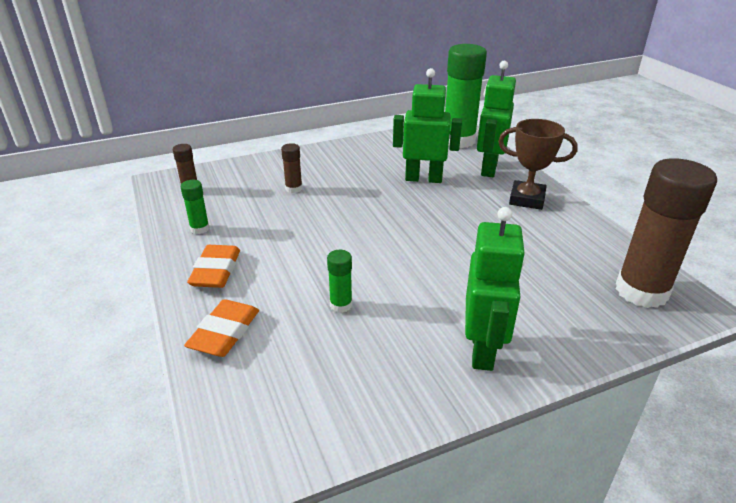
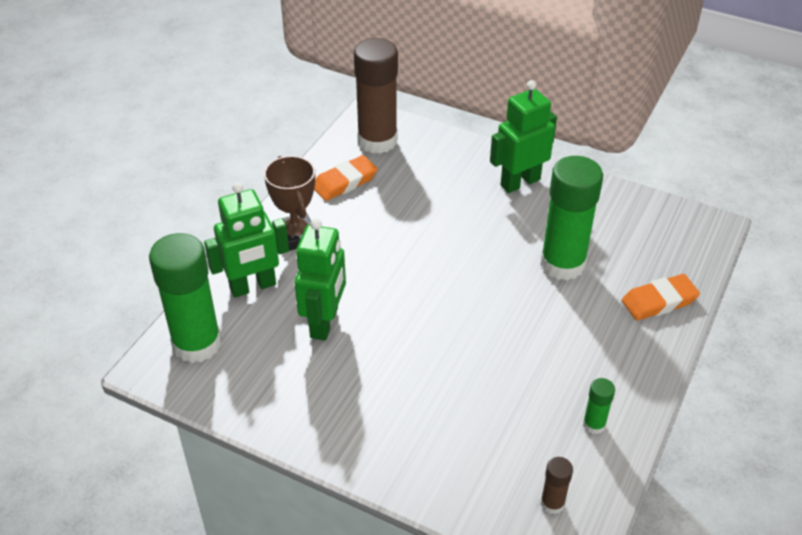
camera: 130 degrees left, 10 degrees up
(216, 271) = (621, 360): orange eraser -> orange eraser (345, 182)
(294, 189) = (452, 411): brown glue stick -> none
(341, 305) = (562, 264): green glue stick -> green glue stick, size x2.29
(423, 179) = (325, 323): green robot -> green robot turned 135 degrees counterclockwise

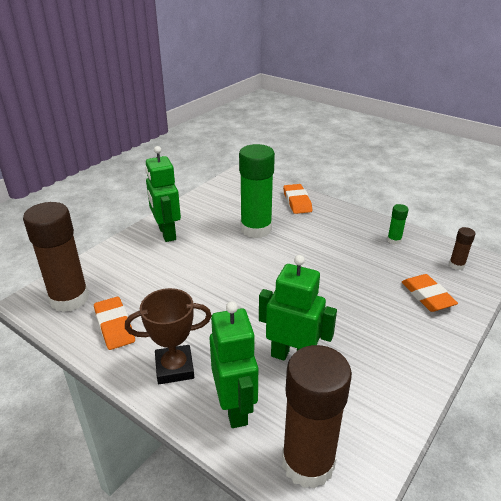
camera: 80 degrees left, 10 degrees down
(197, 344) = (308, 463): green glue stick -> brown glue stick
(463, 457) = (427, 296): none -> orange eraser

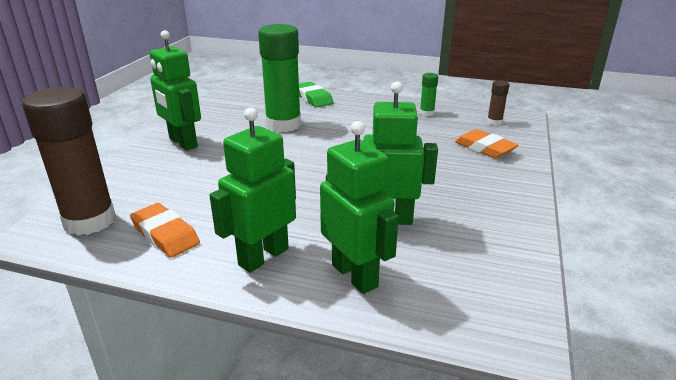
camera: 20 degrees left, 5 degrees down
(174, 368) = (263, 256): brown trophy -> green robot
(297, 202) = (313, 98): orange eraser -> green eraser
(308, 463) = (462, 303): brown glue stick -> none

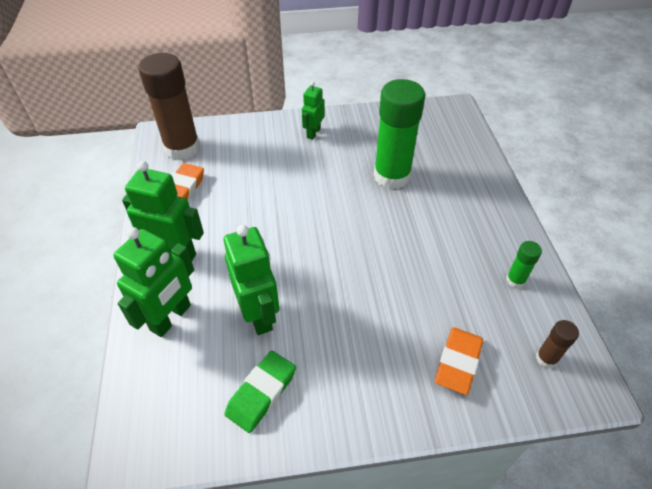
camera: 65 degrees right, 20 degrees up
(182, 143) = (313, 133): green robot -> green robot, size x0.59
(313, 98) = (472, 171): green eraser -> green eraser (261, 393)

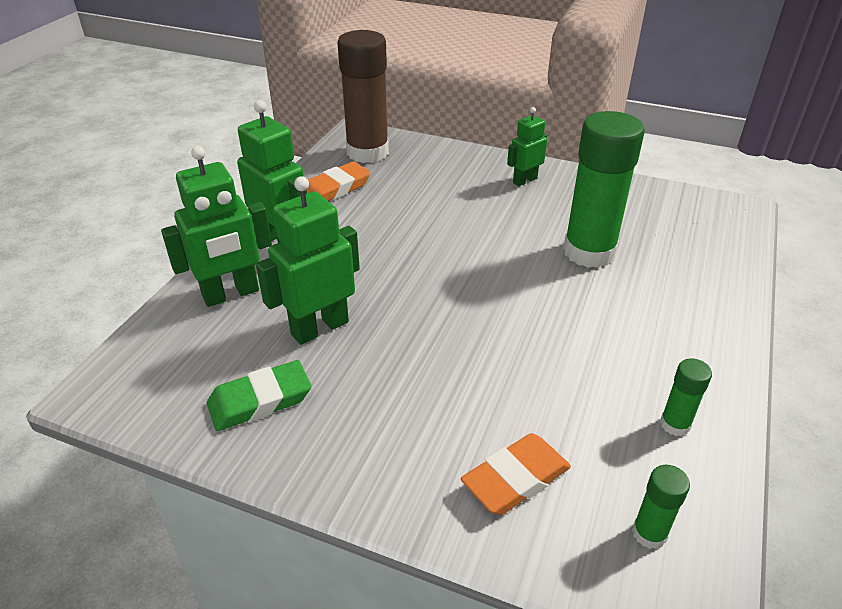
camera: 30 degrees right, 10 degrees down
(259, 315) = (319, 328): green robot -> green robot turned 135 degrees counterclockwise
(546, 358) = (649, 533): brown glue stick -> green glue stick

